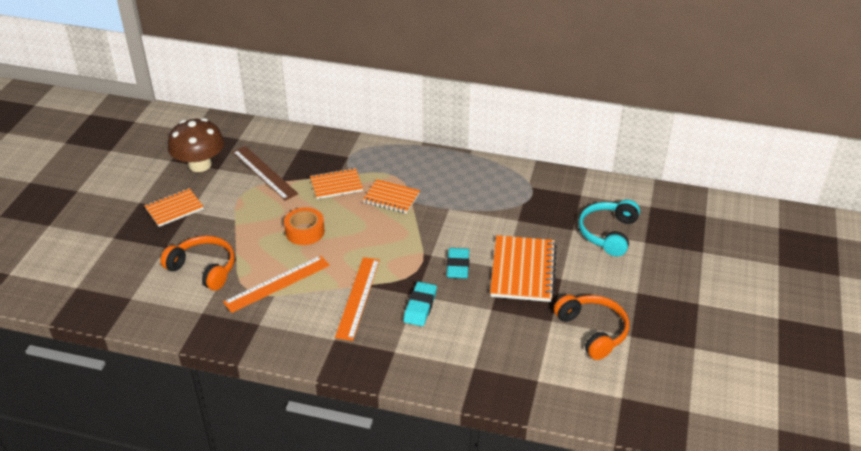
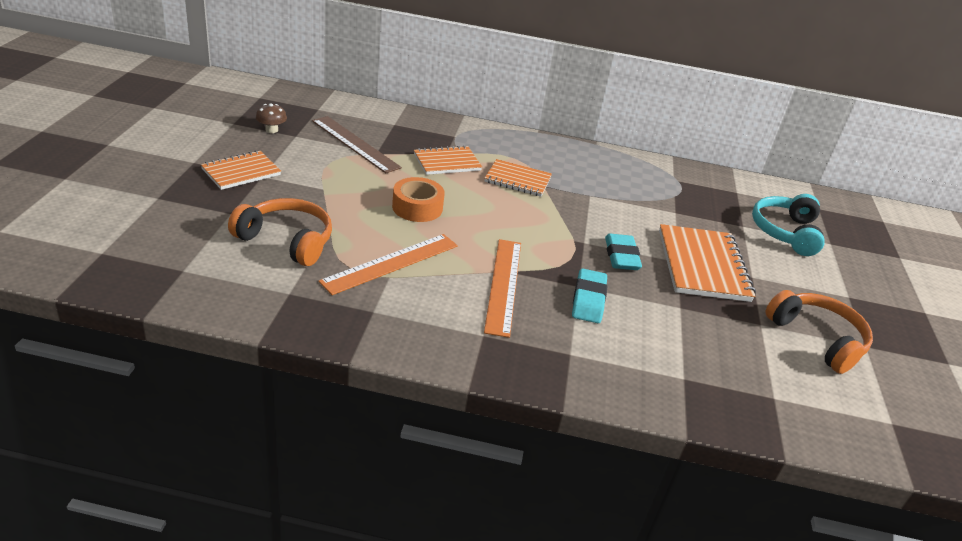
camera: 10 degrees left, 5 degrees down
(200, 165) = (271, 130): brown mushroom -> brown mushroom, size x0.43

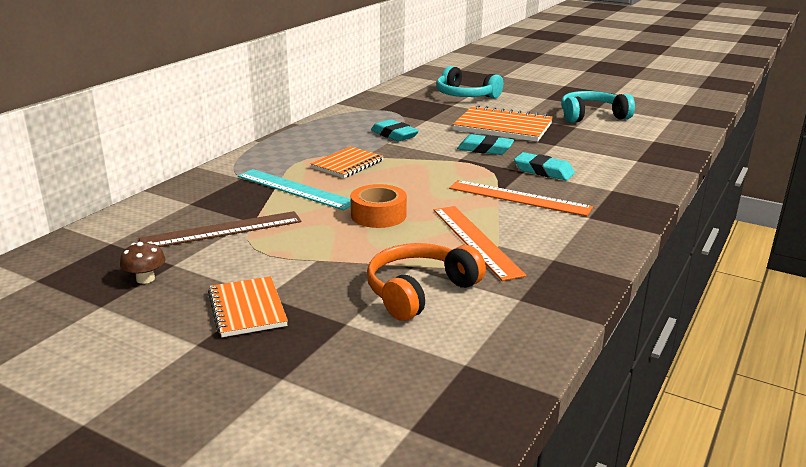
camera: 65 degrees left, 10 degrees down
(447, 162) = (295, 189): orange notebook -> turquoise ruler
(613, 197) = (394, 135): none -> turquoise eraser
(817, 338) = (591, 116): orange headphones -> turquoise headphones

